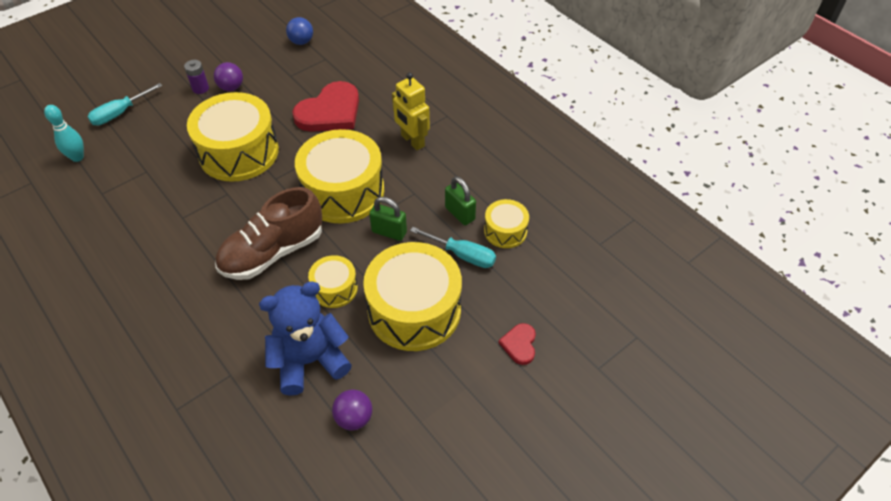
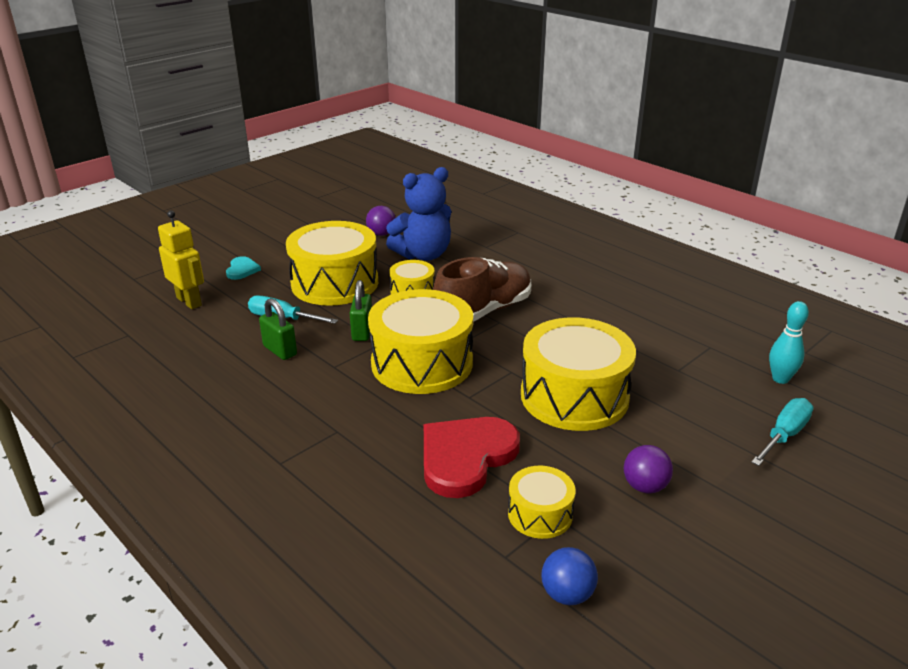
camera: 175 degrees right, 20 degrees down
(200, 88) = (695, 482): purple battery -> none
(389, 232) = (362, 332): green padlock -> green padlock turned 75 degrees clockwise
(412, 141) = (335, 423): yellow robot -> yellow robot (189, 301)
(505, 231) = (230, 339): yellow drum -> yellow drum (540, 514)
(519, 344) = (242, 270): red heart -> turquoise heart

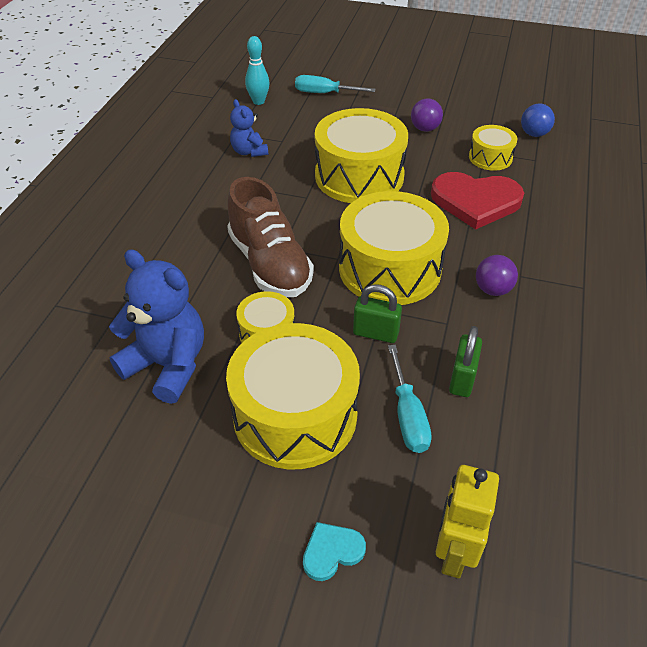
camera: 120 degrees left, 15 degrees up
(362, 332) = (375, 333): green padlock -> green padlock turned 45 degrees clockwise
(381, 234) = (123, 442): purple ball -> purple ball (492, 290)
(483, 311) = (270, 264): brown shoe -> brown shoe turned 135 degrees counterclockwise
(667, 345) = (249, 151): none -> blue teddy bear

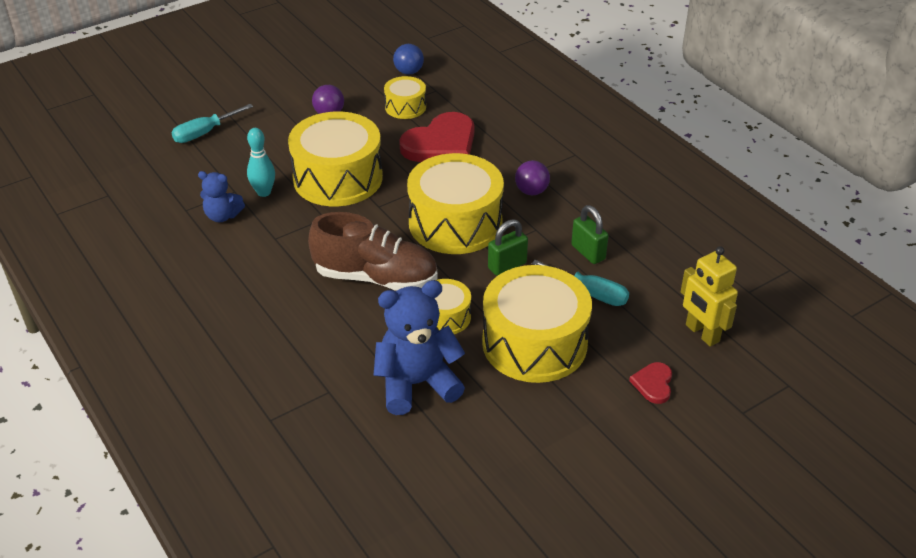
camera: 50 degrees left, 5 degrees down
(258, 101) = (158, 173): turquoise bowling pin -> turquoise bowling pin (264, 192)
(332, 551) = (653, 384): turquoise heart -> red heart

